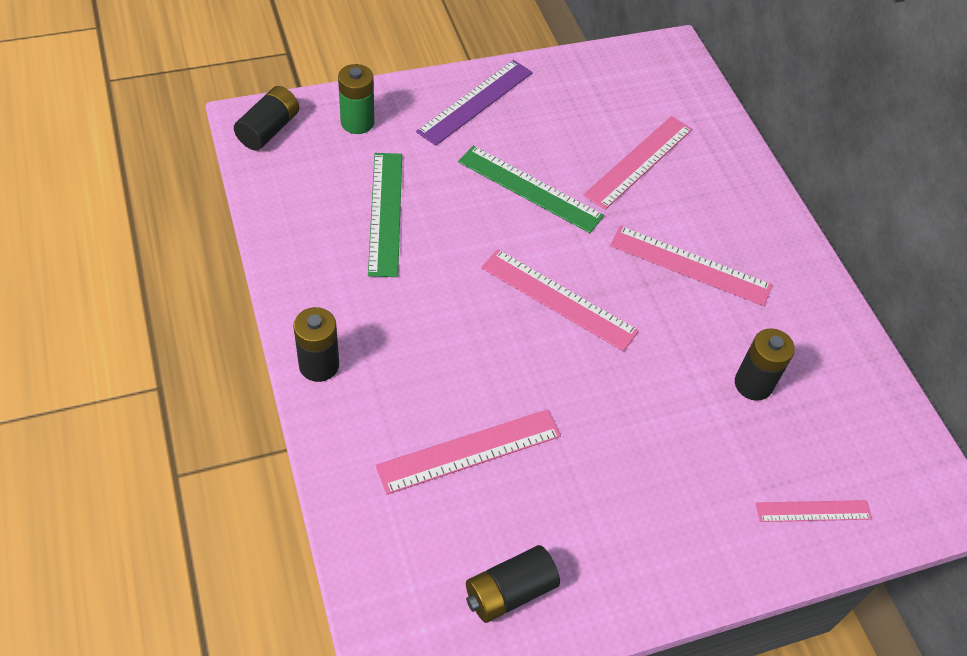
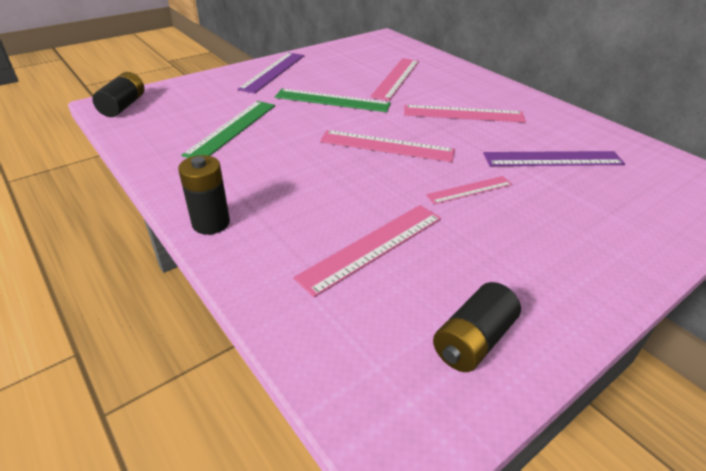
camera: 15 degrees left, 15 degrees down
(357, 122) = (192, 92): green battery -> none
(385, 213) = (232, 129): green ruler -> green ruler turned 45 degrees clockwise
(753, 384) = (553, 159): black battery -> purple ruler
(813, 511) = (657, 215): pink ruler -> pink ruler (469, 190)

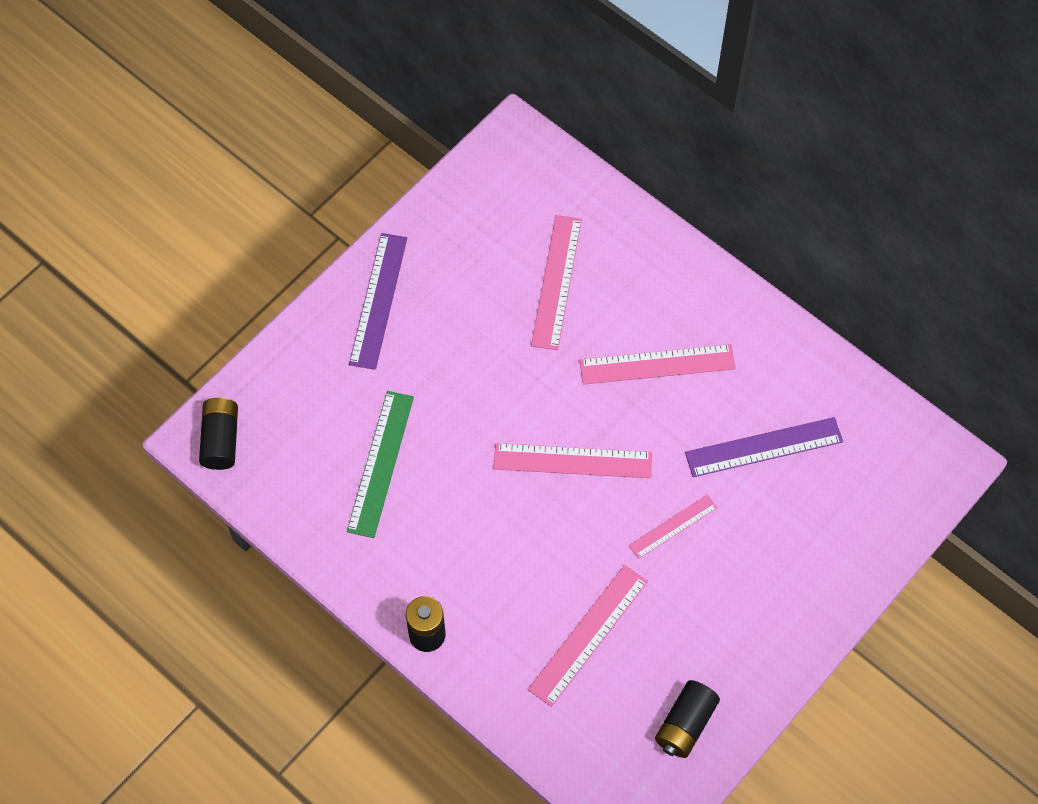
camera: 10 degrees left, 25 degrees up
(332, 100) = (483, 366): green ruler -> none

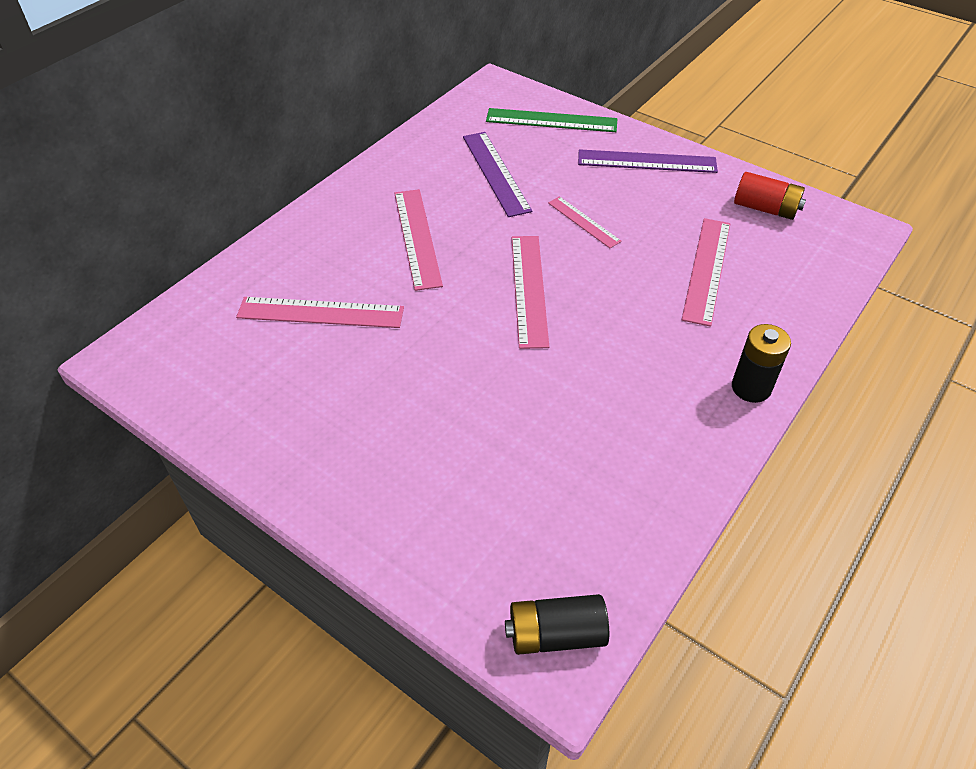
camera: 95 degrees left, 15 degrees down
(378, 300) = (338, 471): purple ruler -> purple ruler (647, 161)
(380, 463) = (559, 447): green ruler -> green ruler (551, 120)
(588, 635) = (706, 270): pink ruler -> pink ruler turned 75 degrees clockwise
(685, 724) = (765, 208): black battery -> red battery

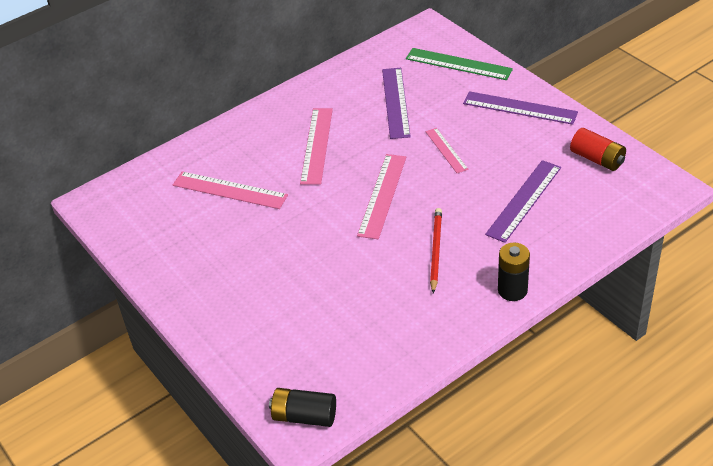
camera: 20 degrees right, 5 degrees down
(629, 351) = (435, 251): none -> red pencil
(706, 270) = (524, 200): pink ruler -> purple ruler

